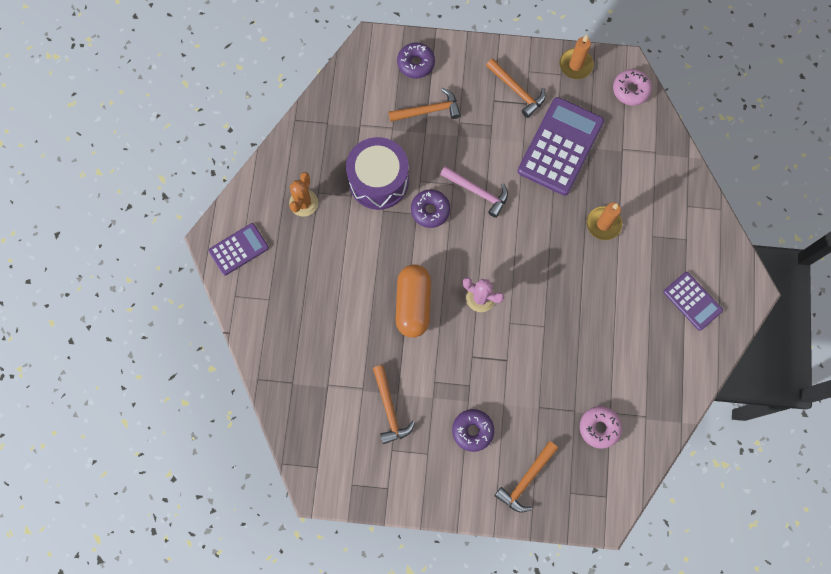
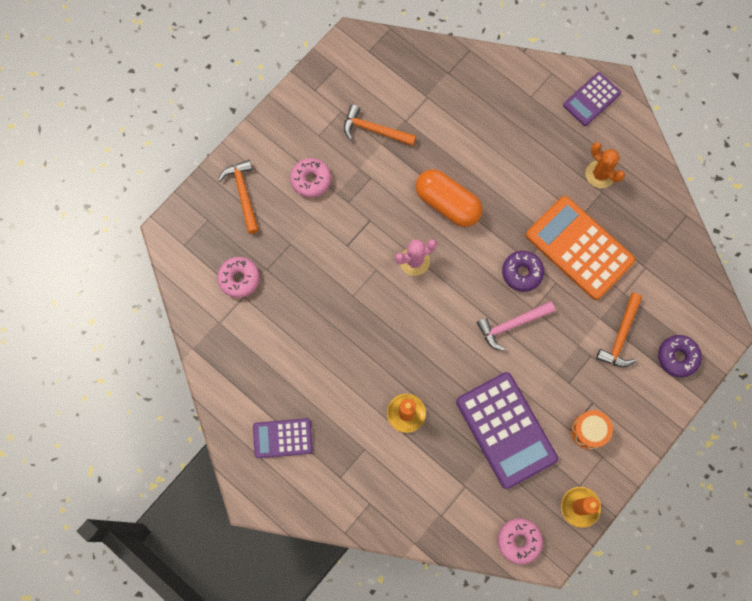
camera: 125 degrees right, 0 degrees up
(239, 249) = (591, 99): purple calculator -> purple calculator turned 45 degrees clockwise
(378, 181) = (579, 248): purple drum -> orange calculator
(472, 430) = (311, 180): purple donut -> pink donut
(517, 91) = (589, 431): orange hammer -> orange drum

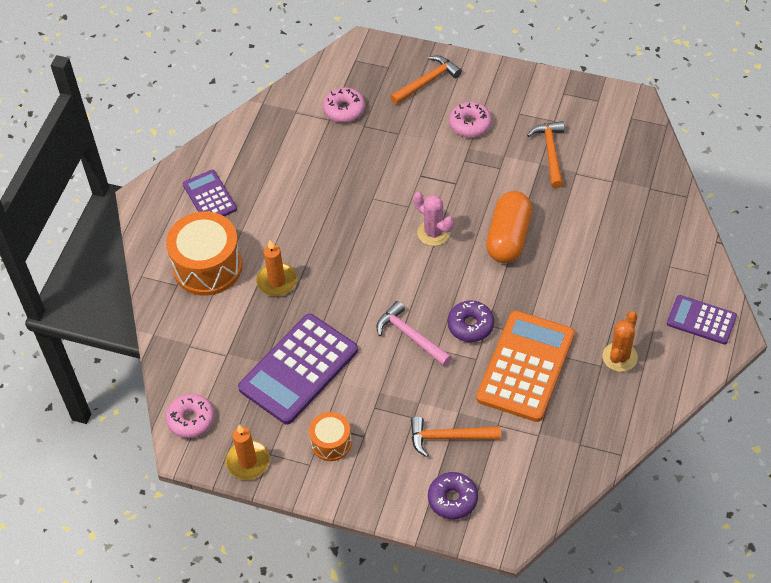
camera: 70 degrees right, 20 degrees down
(362, 468) = (207, 266): none -> orange drum

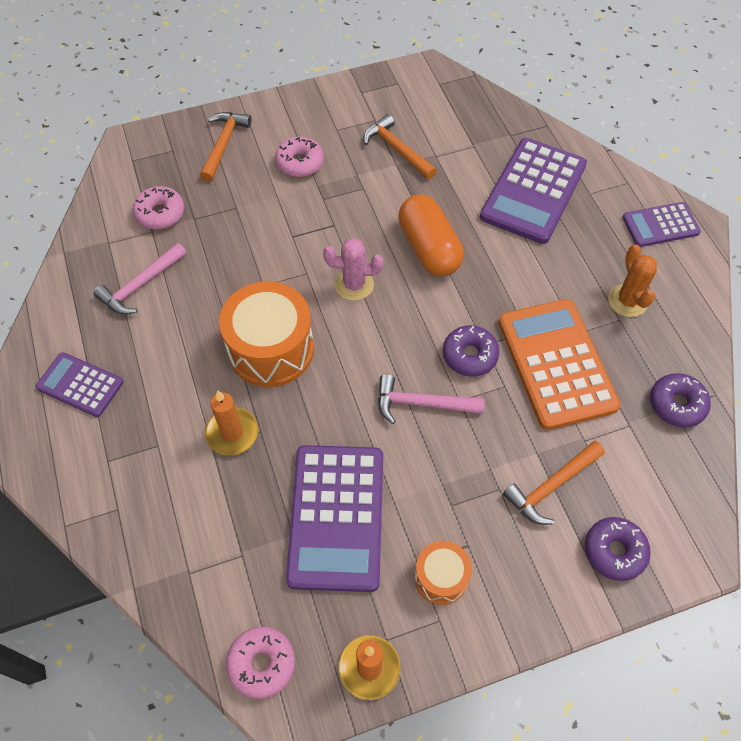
camera: 40 degrees left, 5 degrees up
(207, 266) = (138, 465): orange drum -> orange drum (271, 349)
(294, 153) = (141, 285): none -> pink hammer
(585, 443) = (676, 404): none -> purple donut
(626, 240) = (533, 191): none -> purple calculator

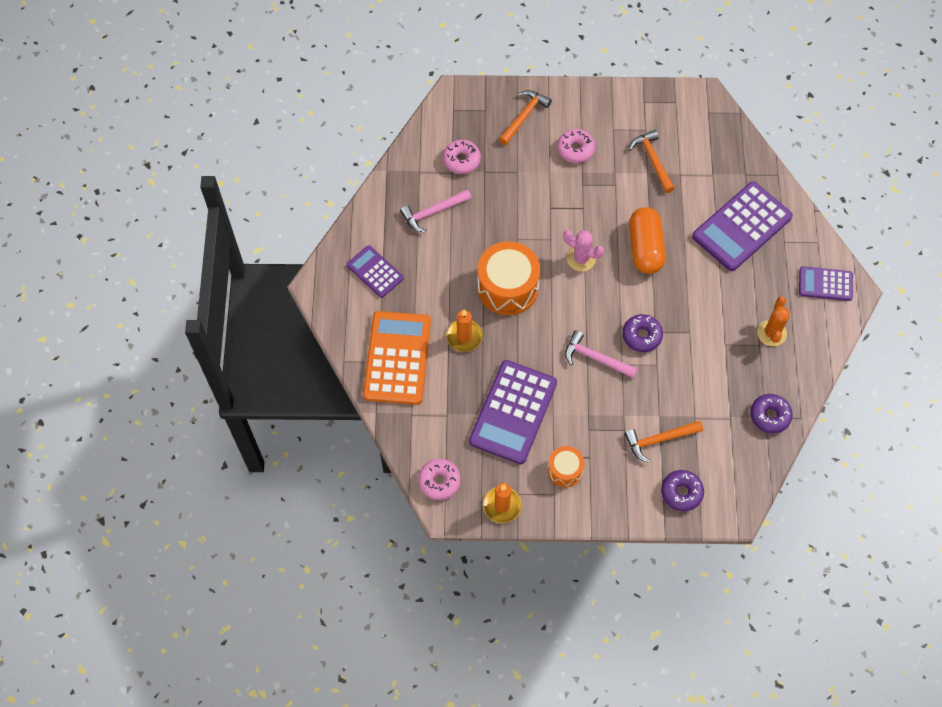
camera: 20 degrees right, 5 degrees up
(556, 363) = (699, 361): orange calculator -> orange calculator (397, 358)

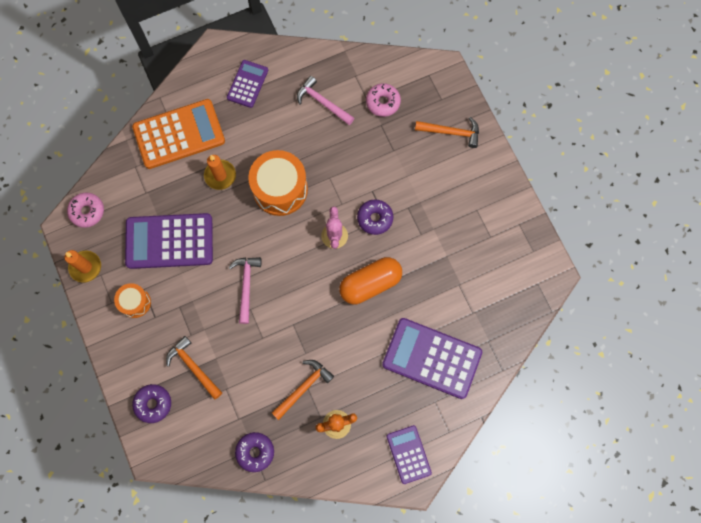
camera: 65 degrees right, 10 degrees up
(575, 149) = (440, 187): pink donut -> none
(641, 336) = (284, 314): purple donut -> purple donut (375, 218)
(652, 160) = (461, 255): orange hammer -> orange hammer (303, 387)

